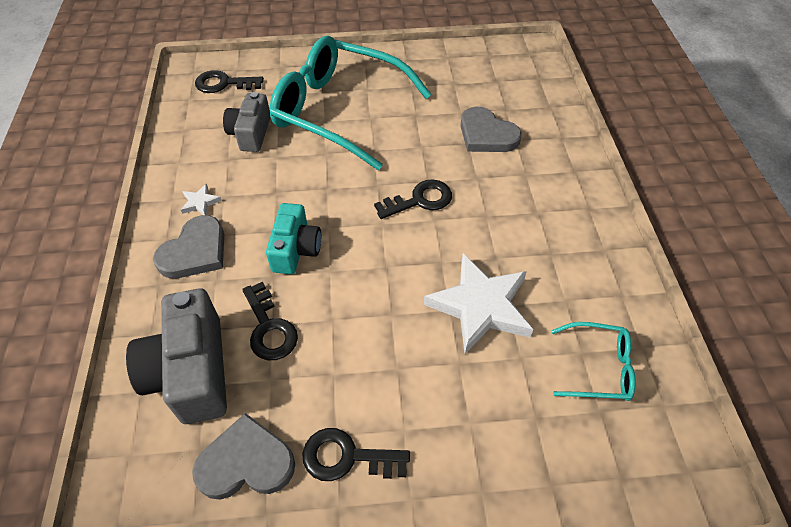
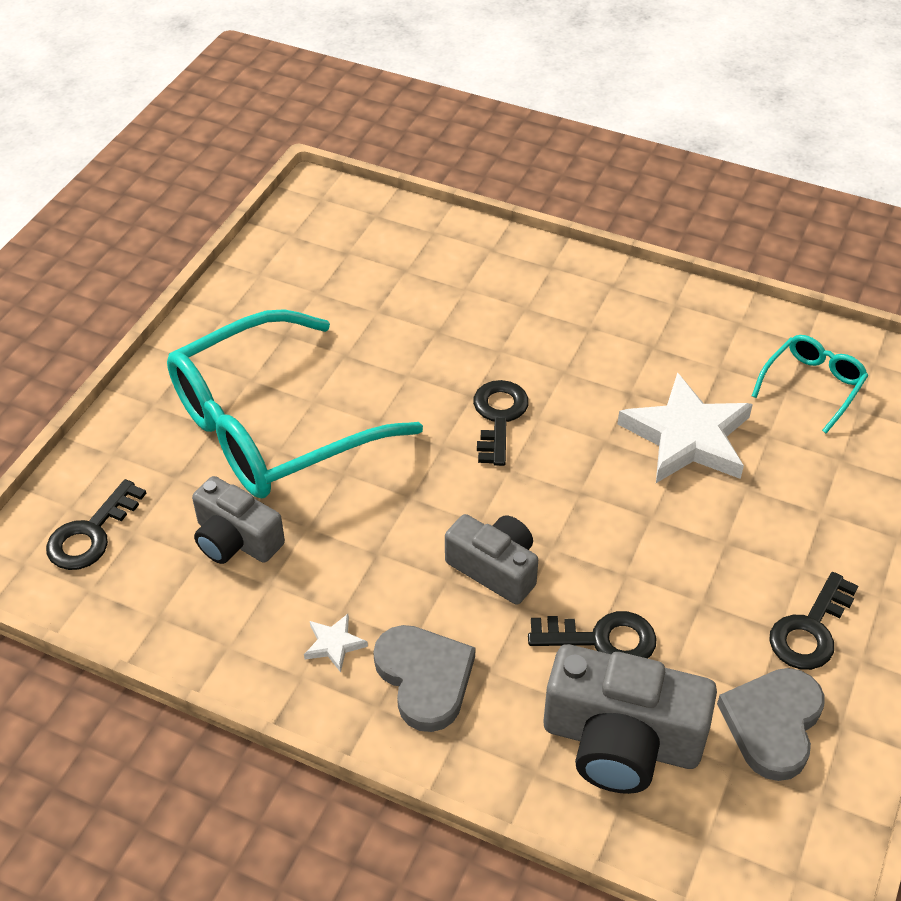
camera: 60 degrees left, 5 degrees down
(296, 249) = (495, 568): turquoise camera -> grey camera
(486, 135) = (436, 308): grey heart -> none

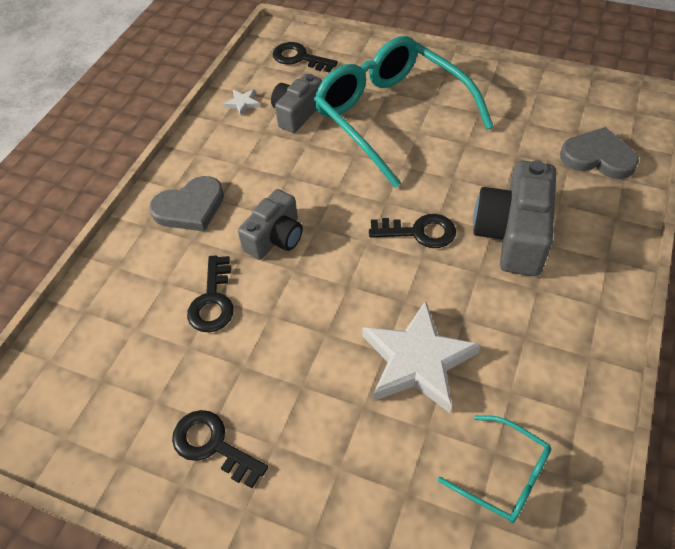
camera: 90 degrees right, 5 degrees up
(334, 644) = (218, 164): white star -> white star (242, 103)
(621, 741) = (131, 312): grey camera -> grey camera (513, 234)
(773, 724) = (130, 409): grey heart -> grey heart (598, 157)

